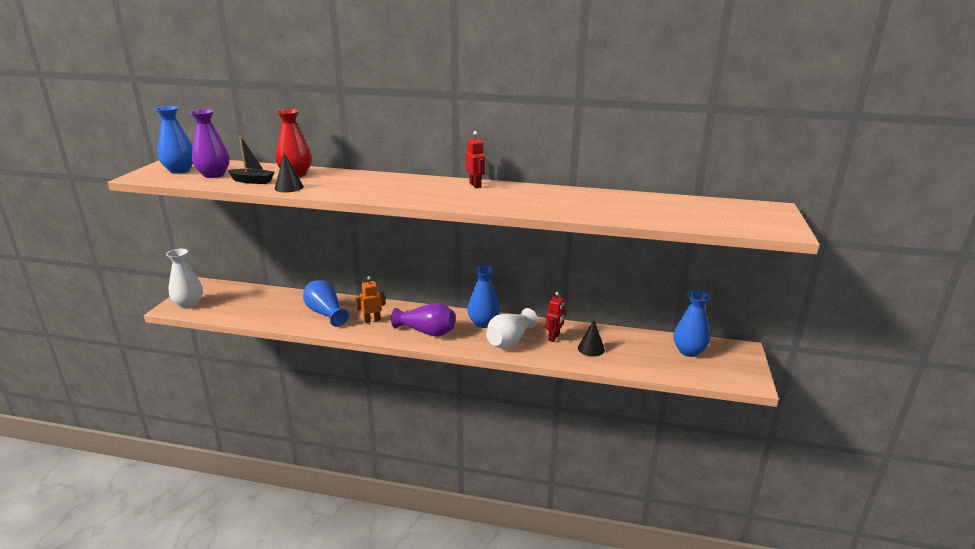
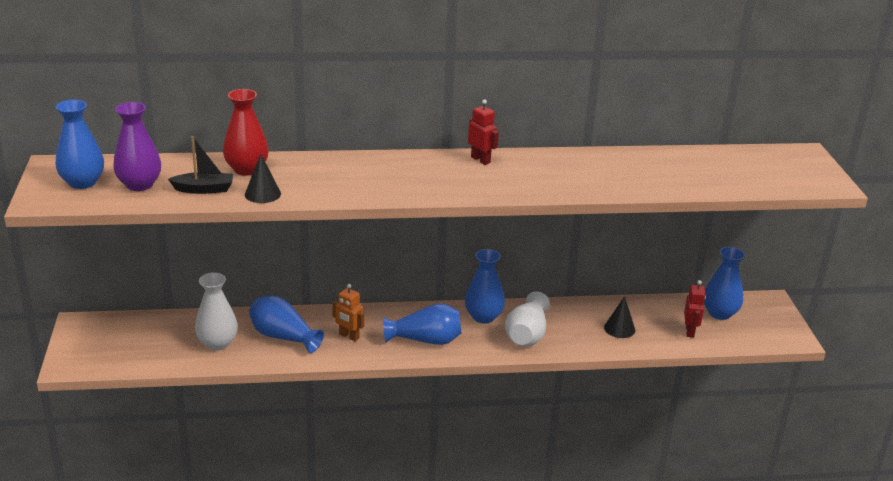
camera: 20 degrees left, 5 degrees up
(189, 304) = (87, 355): white vase -> white vase (217, 343)
(372, 320) = (349, 336): orange robot -> orange robot turned 105 degrees counterclockwise
(427, 332) = (425, 340): purple vase -> blue vase
(554, 337) = (572, 321): red robot -> red robot (690, 331)

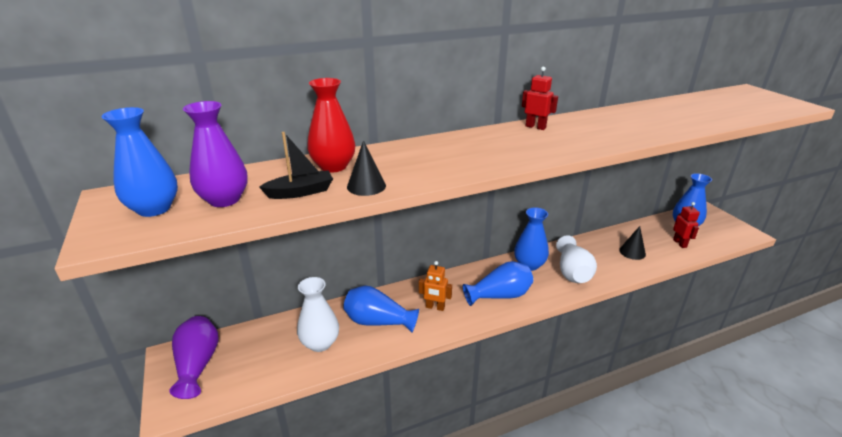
camera: 15 degrees left, 0 degrees up
(99, 336) = (197, 365): none -> purple vase

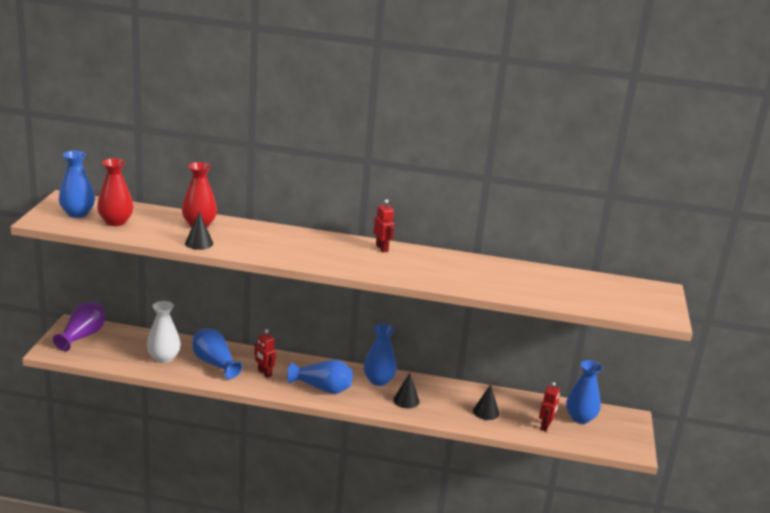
camera: 30 degrees right, 5 degrees down
(224, 200) = (116, 222): purple vase -> red vase
(300, 192) = (159, 232): black boat -> none
(435, 307) = (264, 373): orange robot -> red robot
(572, 272) = (406, 400): white vase -> black cone

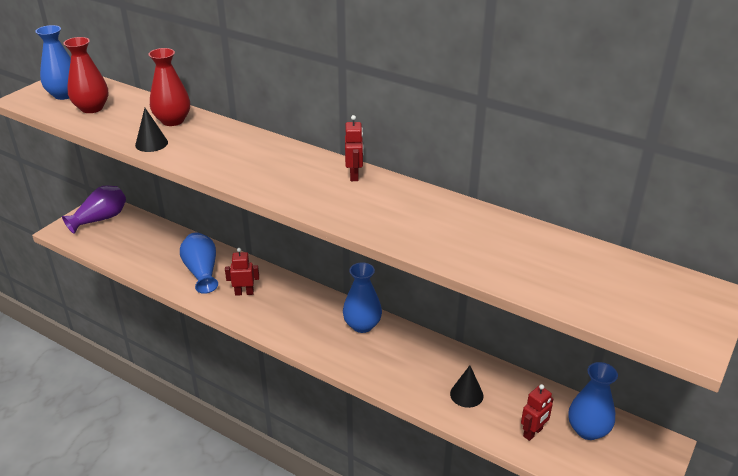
camera: 25 degrees right, 10 degrees up
(163, 358) = (157, 256): white vase -> none
(264, 373) = (244, 293): red robot -> red robot turned 105 degrees clockwise
(322, 388) = (293, 323): blue vase -> none
(406, 400) = (378, 358): black cone -> none

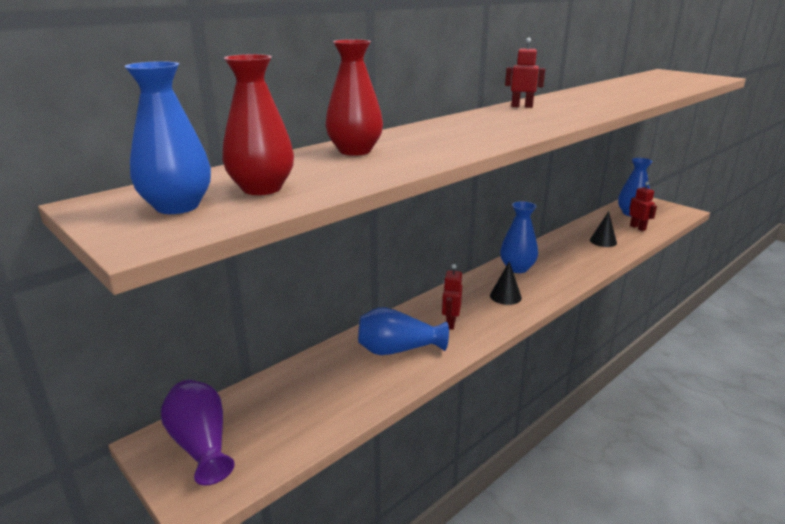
camera: 75 degrees left, 10 degrees down
(151, 143) = (415, 160): black cone -> black cone (505, 296)

